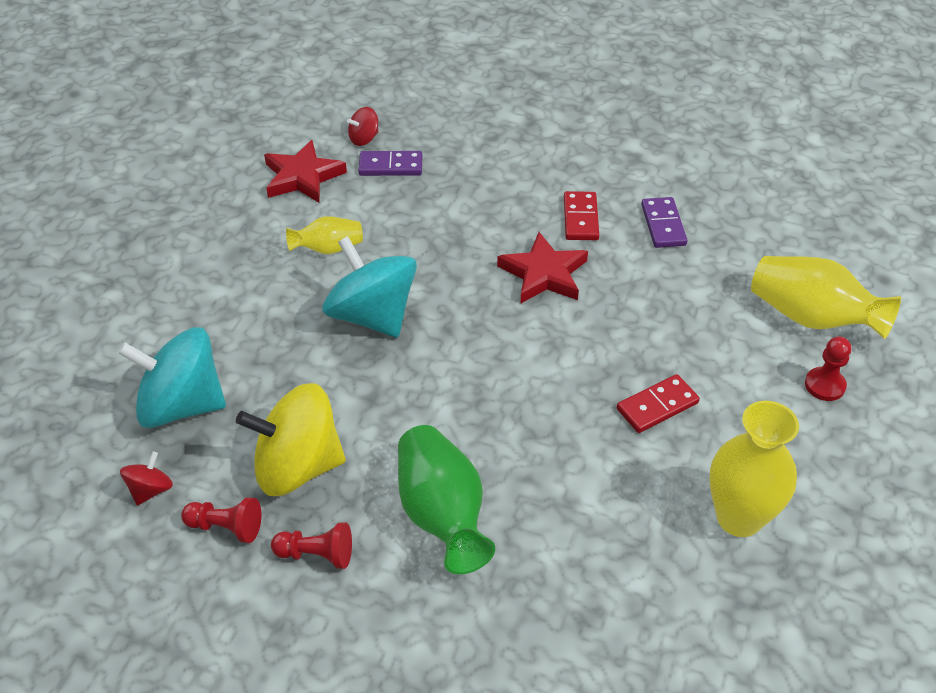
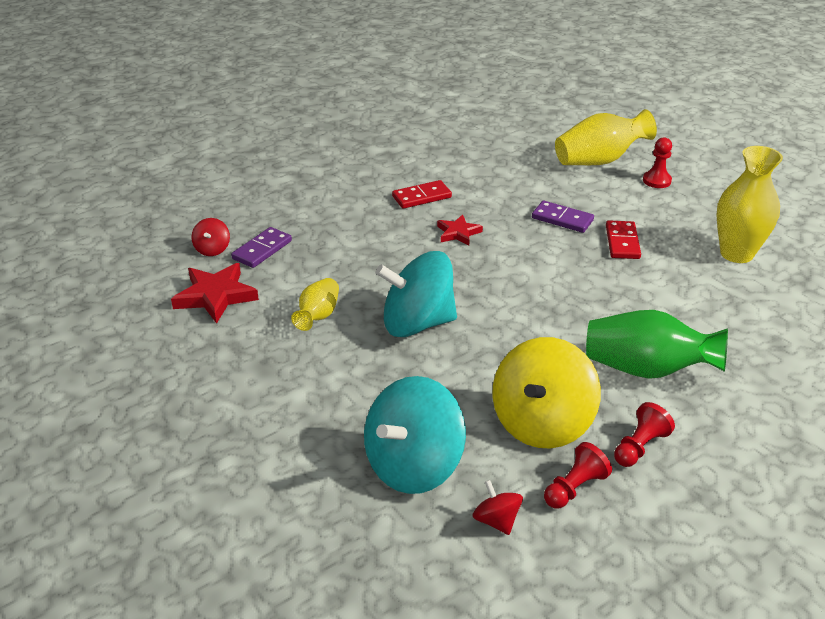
camera: 55 degrees left, 10 degrees down
(544, 273) = (458, 233): red star -> red star, size x0.61
(581, 218) = (421, 197): red domino -> red domino turned 60 degrees counterclockwise
(663, 225) = (464, 171): purple domino -> purple domino (562, 219)

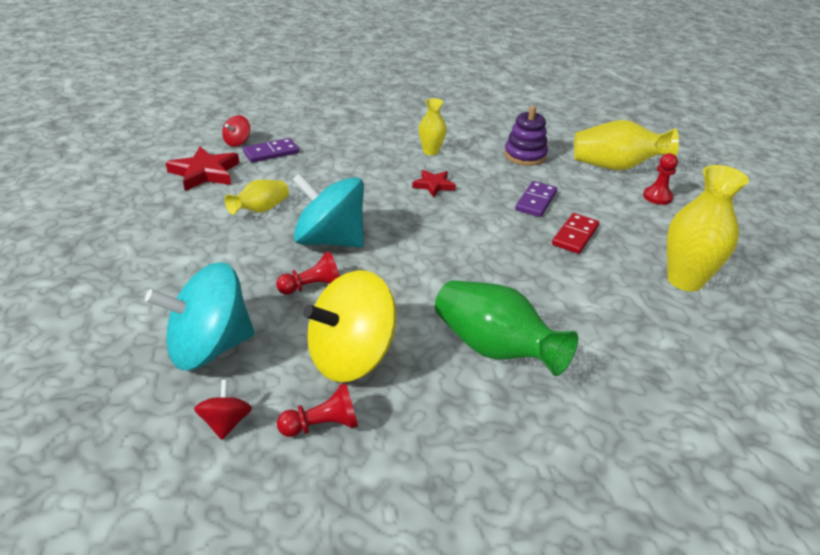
camera: 25 degrees right, 0 degrees up
(421, 197) = (431, 151): red domino -> yellow vase
(512, 173) = (525, 155): none -> purple stacking toy
(562, 219) = (536, 201): purple domino -> purple domino turned 60 degrees clockwise
(639, 447) = (420, 414): red pawn -> red pawn (312, 287)

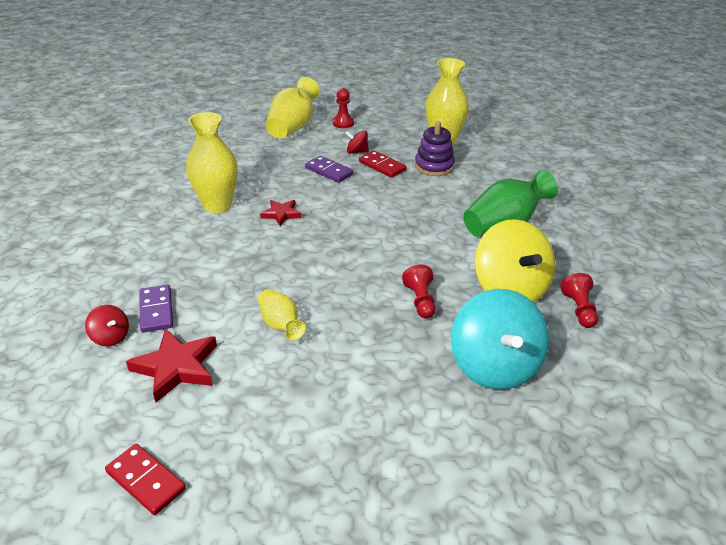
camera: 75 degrees left, 0 degrees up
(93, 183) = (146, 481): none -> red domino
(226, 423) = (580, 358): red spinning top -> red spinning top (357, 152)
(330, 240) = (352, 284): turquoise spinning top -> none
(431, 151) = (217, 205): yellow vase -> yellow vase, size x1.75
(525, 155) = (253, 160): purple stacking toy -> purple stacking toy (434, 166)

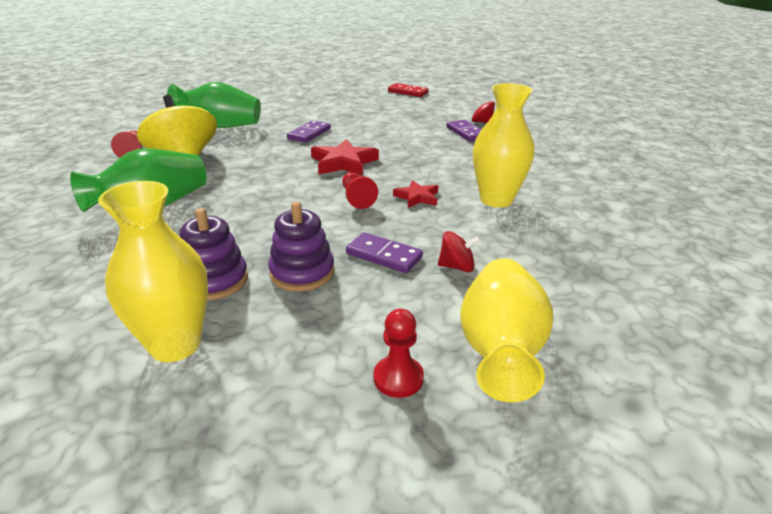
camera: 170 degrees right, 5 degrees down
(176, 367) = (426, 115): red star -> red star (343, 163)
(280, 325) = (372, 132): yellow vase -> none
(357, 152) = (349, 298): red spinning top -> red spinning top (457, 267)
(365, 330) = (309, 134): none -> purple domino
(382, 166) = (302, 272): red domino -> purple stacking toy
(420, 301) = (266, 148): red pawn -> red pawn (357, 198)
(494, 366) = (220, 126): turquoise spinning top -> green vase

